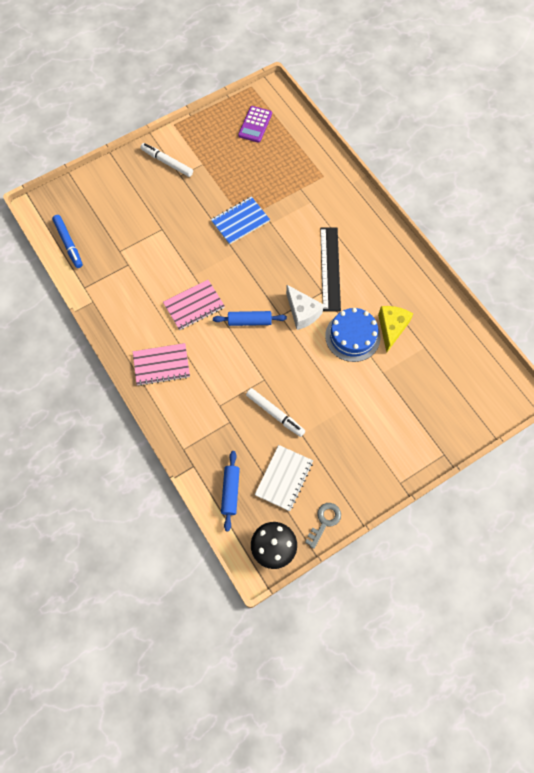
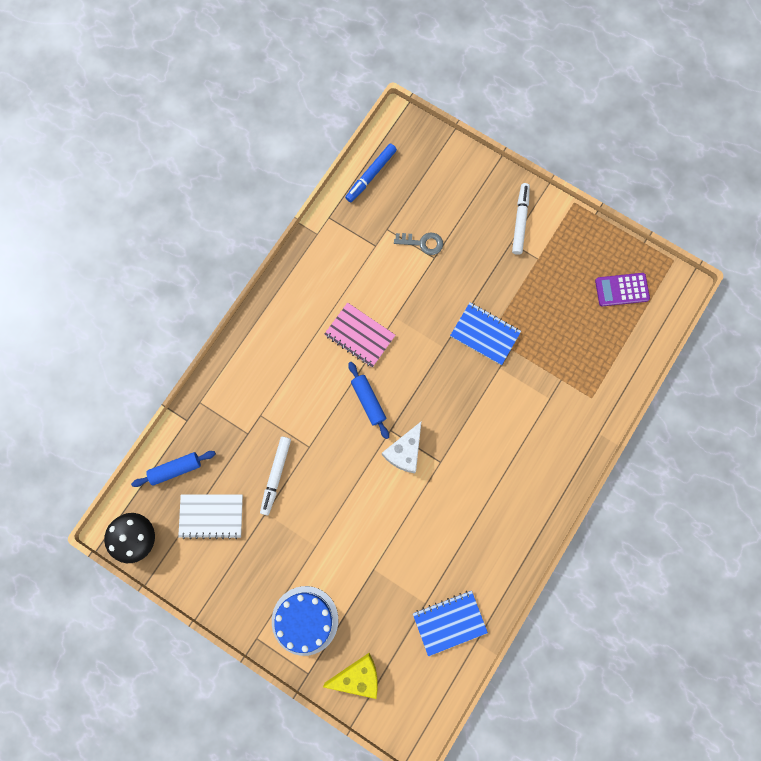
camera: 65 degrees right, 10 degrees up
(161, 365) = (278, 337): pink notebook -> none
(324, 521) = (183, 576): grey key -> grey key (422, 243)
(330, 268) = (473, 457): black ruler -> none
(352, 336) = (401, 518): blue cake -> blue cake (305, 620)
(391, 328) = (431, 557): yellow cheese -> yellow cheese (358, 676)
(445, 336) = (449, 622): none -> blue notebook

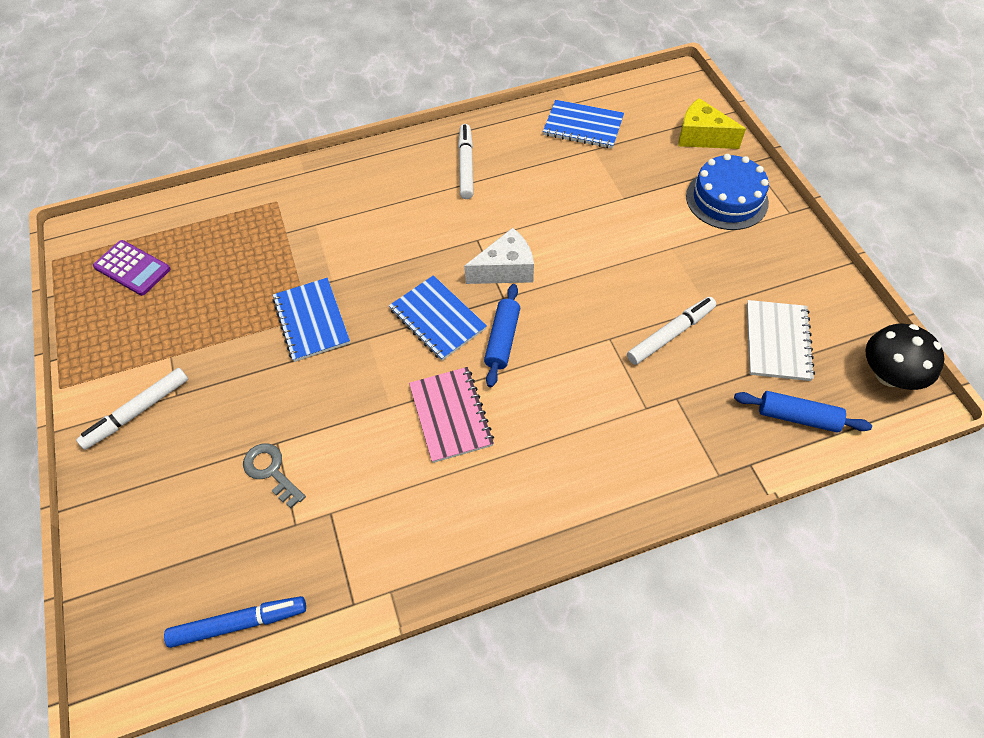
camera: 140 degrees left, 20 degrees down
(211, 516) = (777, 342): white notebook -> white notebook turned 60 degrees clockwise
(416, 387) = (437, 319): none -> blue notebook
(499, 520) = (466, 166): none -> white marker

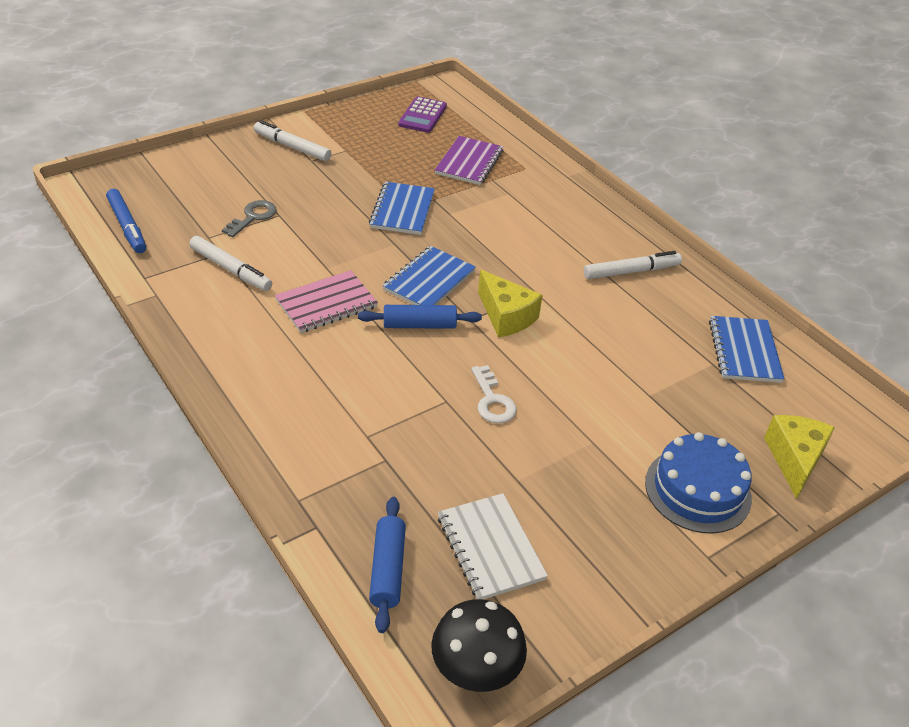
camera: 70 degrees right, 15 degrees down
(246, 245) = (469, 162): none -> purple notebook
(311, 321) = (402, 210): blue notebook -> blue notebook turned 45 degrees counterclockwise
(505, 270) = (506, 316): white cheese -> yellow cheese
(614, 304) = (492, 400): none -> white key
(670, 334) = (468, 449): white marker -> white marker (231, 269)
(777, 342) = (490, 548): white notebook -> white notebook turned 75 degrees clockwise

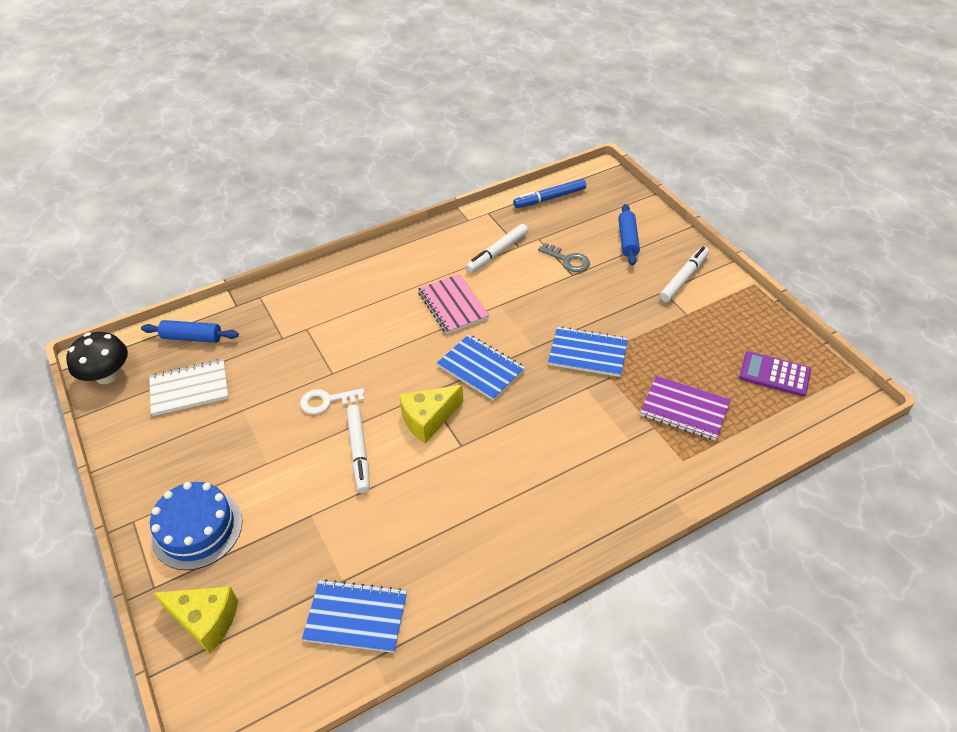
camera: 100 degrees right, 5 degrees up
(419, 325) = (422, 360): blue rolling pin -> blue rolling pin (627, 240)
(631, 271) = (492, 534): white marker -> white marker (359, 452)

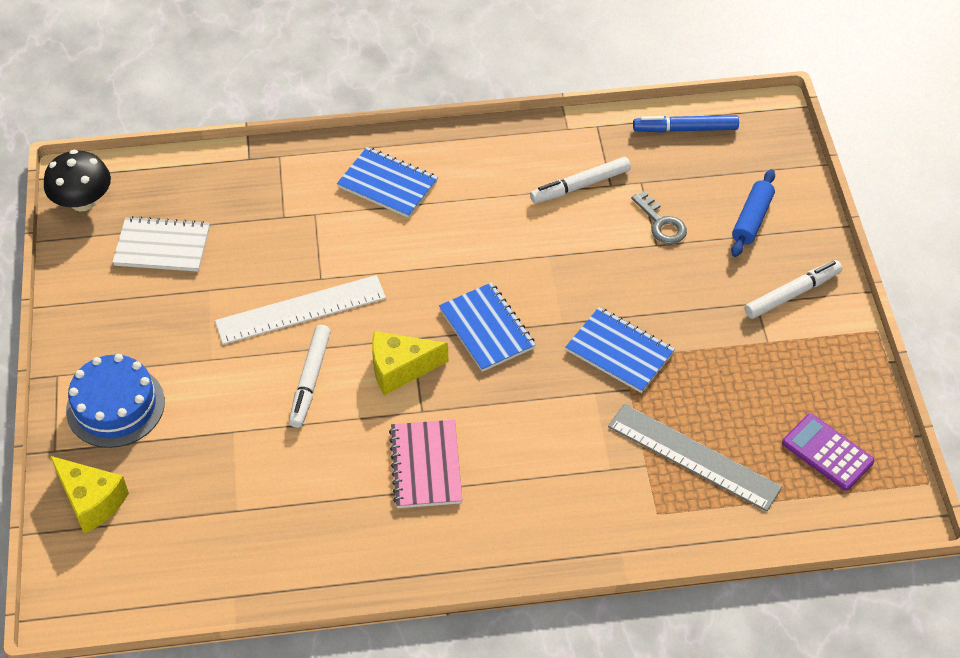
camera: 20 degrees right, 5 degrees up
(192, 337) = (187, 184): blue rolling pin -> none
(327, 401) = (301, 310): white key -> white ruler
(356, 617) = (234, 551): blue notebook -> blue notebook (387, 184)
(453, 305) = (493, 239): pink notebook -> pink notebook (425, 465)
(684, 409) = (693, 457): purple notebook -> grey ruler

